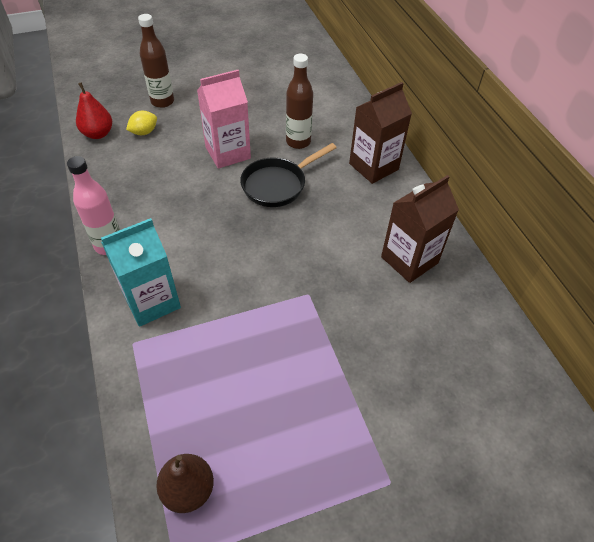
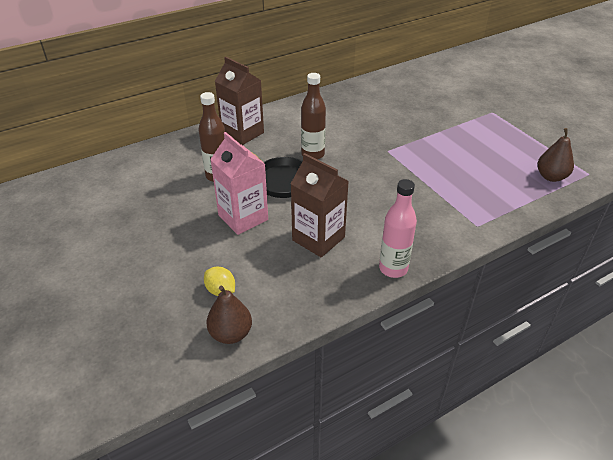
camera: 100 degrees left, 10 degrees down
(98, 134) = (231, 334): red pear -> brown pear
(152, 301) = (436, 225): turquoise carton -> none
(162, 102) = (158, 290): brown bottle -> brown bottle (313, 154)
(409, 260) = (336, 113): brown carton -> brown carton (318, 239)

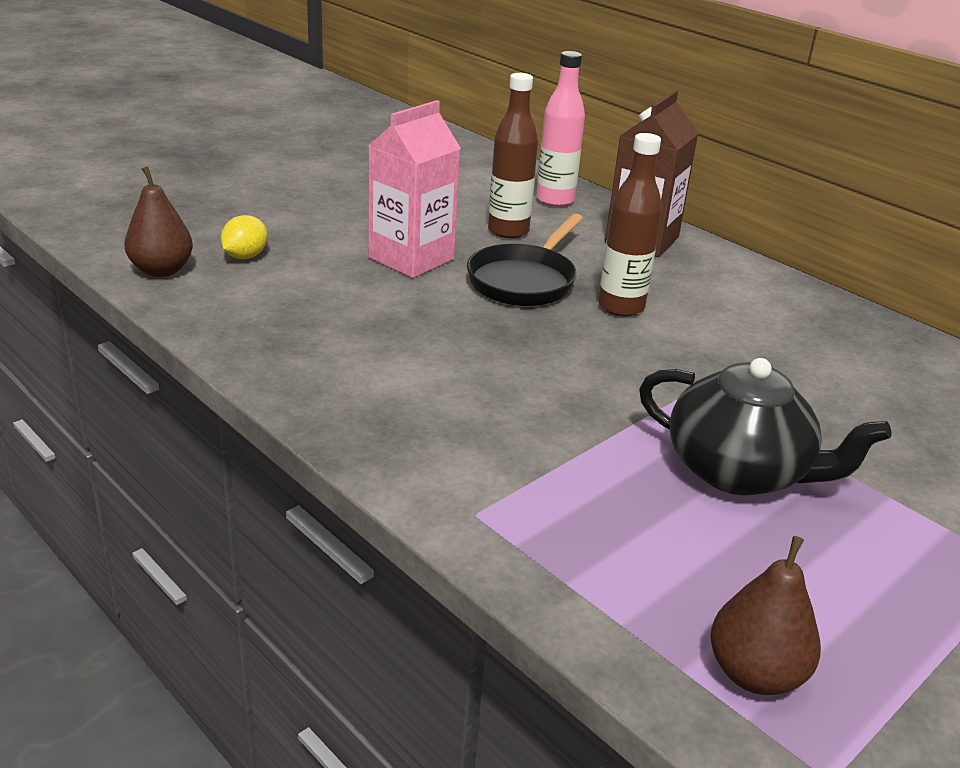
camera: 75 degrees right, 10 degrees down
(318, 239) = (377, 324): brown carton -> none
(393, 268) = (313, 401): pink bottle -> pink bottle (555, 200)
(444, 153) = (739, 471): none -> black teapot

